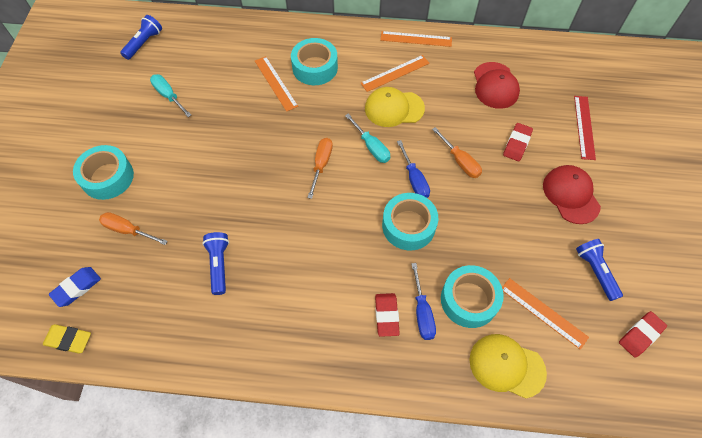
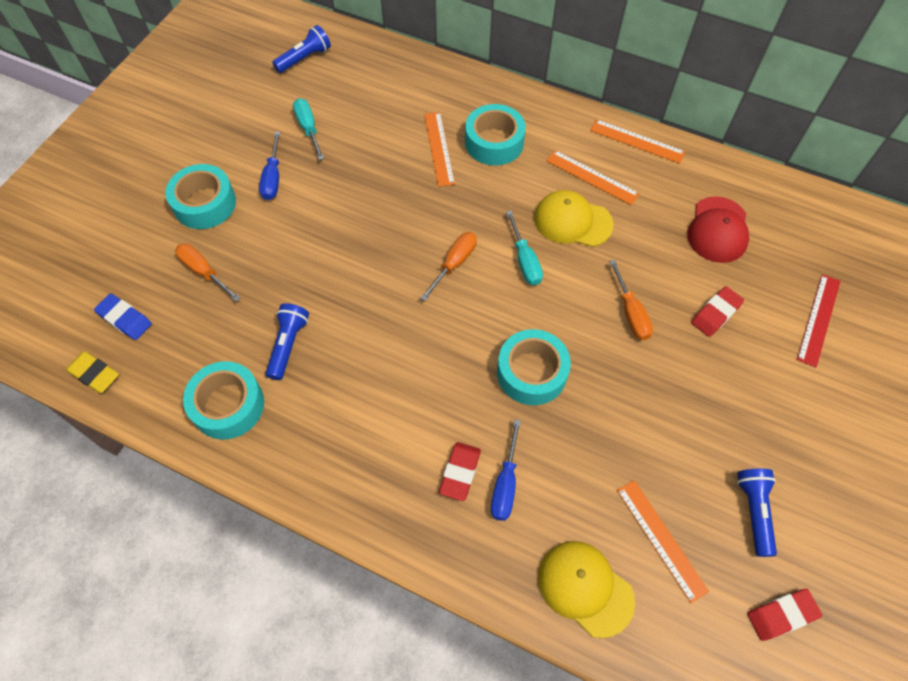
camera: 20 degrees right, 0 degrees up
(77, 288) = (125, 319): blue eraser -> blue eraser turned 60 degrees clockwise
(395, 73) = (592, 177): orange ruler -> orange ruler turned 45 degrees clockwise
(414, 180) = (562, 318): blue screwdriver -> blue screwdriver (273, 178)
(469, 300) = (570, 489): turquoise tape -> turquoise tape (228, 405)
(571, 195) = (762, 402): red cap -> none

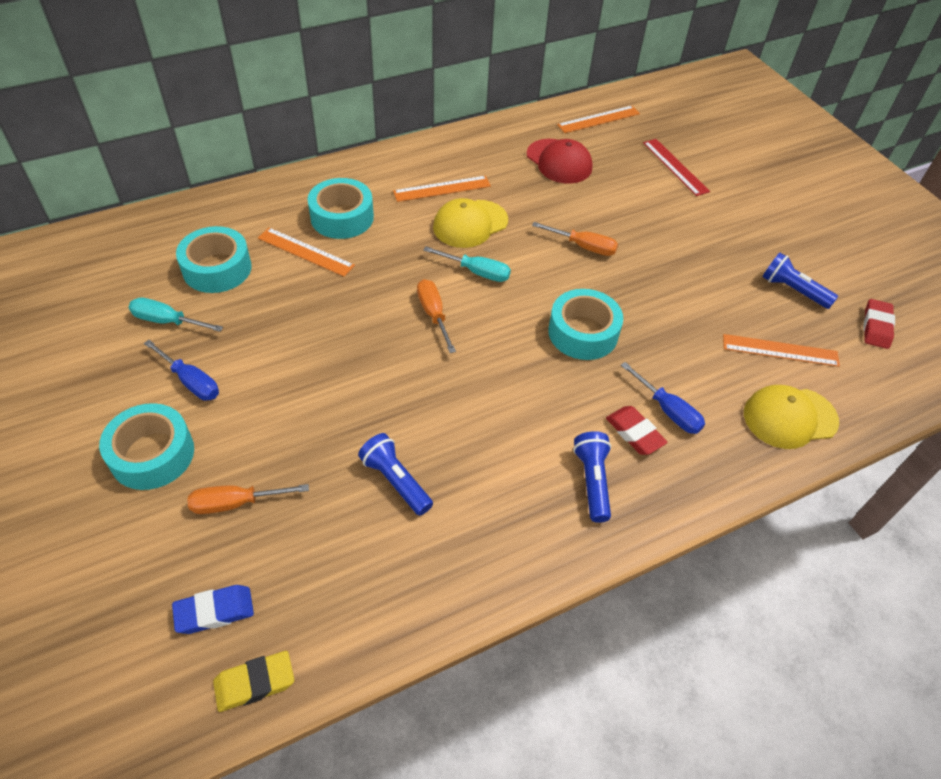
camera: 55 degrees left, 10 degrees down
(228, 405) = (415, 571): turquoise tape -> turquoise tape (217, 268)
(305, 58) = (80, 274): blue flashlight -> blue flashlight (592, 481)
(637, 141) = (437, 147): orange ruler -> orange ruler (598, 119)
(715, 314) = (625, 207): red eraser -> none

